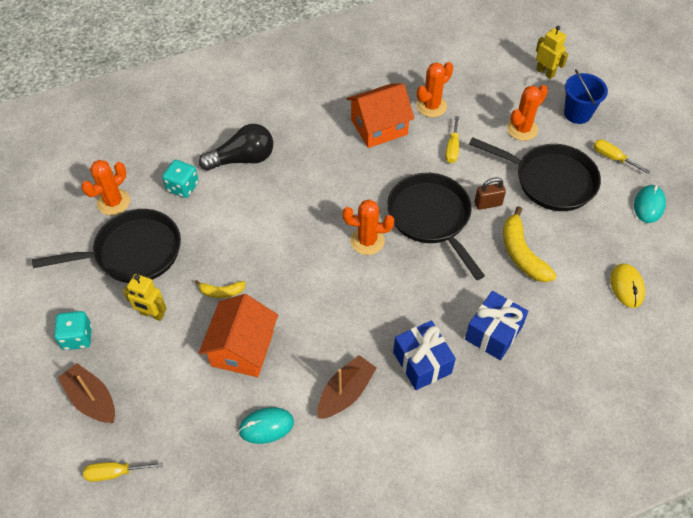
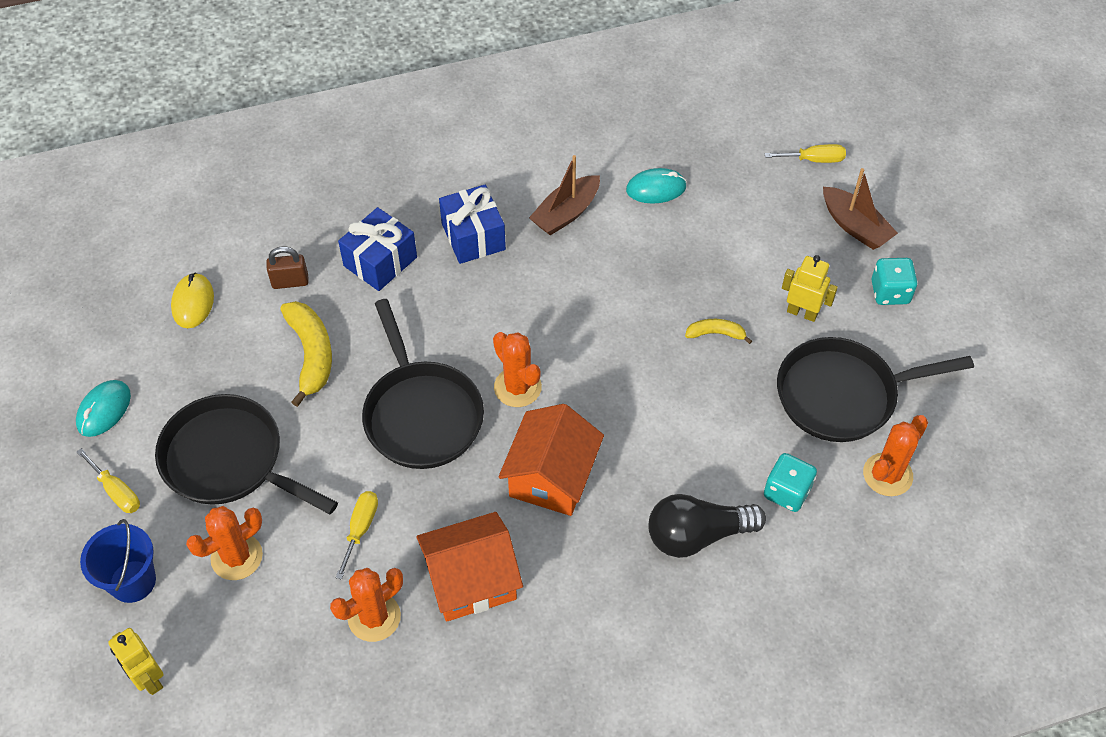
camera: 175 degrees left, 0 degrees up
(242, 348) = (685, 266): orange house -> orange house (551, 477)
(367, 241) = (517, 387): orange cactus -> orange cactus turned 45 degrees clockwise
(488, 203) = (334, 430): brown padlock -> brown padlock (290, 282)

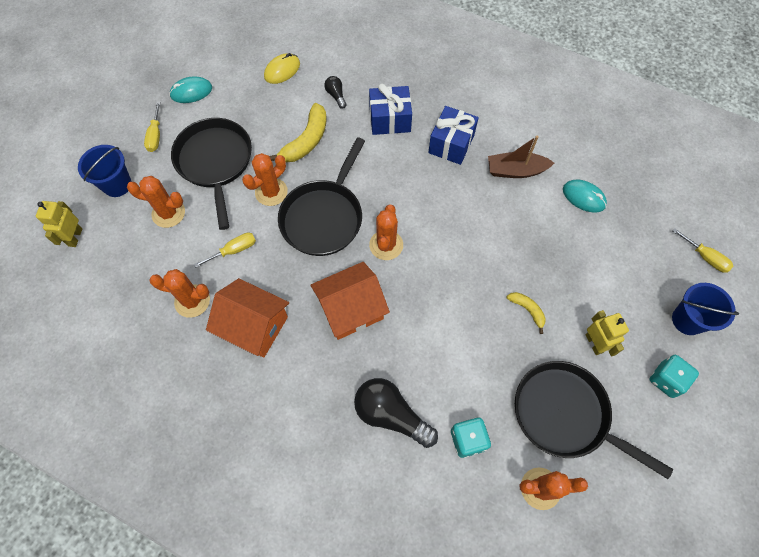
camera: 45 degrees right, 10 degrees up
(290, 282) = (336, 95): brown padlock -> black light bulb
(333, 437) = (271, 192): none -> orange cactus
(855, 226) = (688, 320): brown boat -> blue bucket

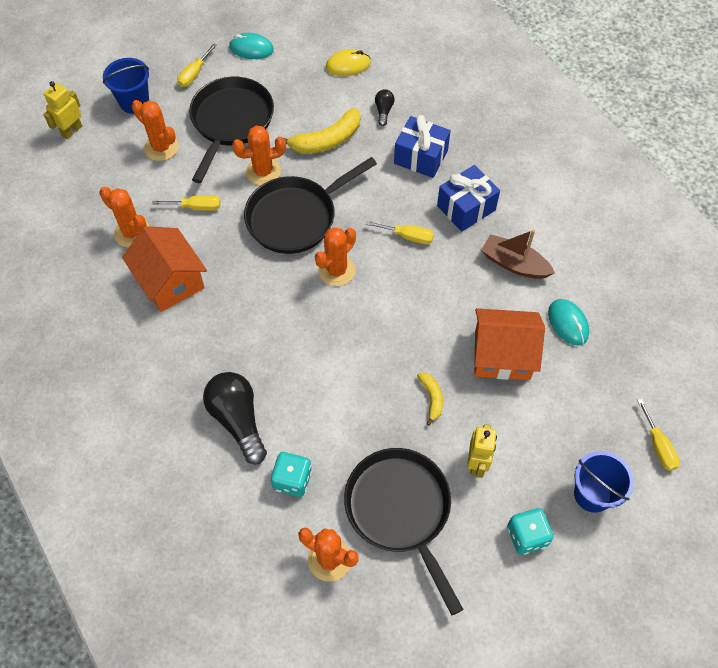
camera: 30 degrees right, 5 degrees down
(351, 309) = (265, 310): orange house -> orange house (502, 355)
(422, 189) = (407, 236): none -> yellow screwdriver

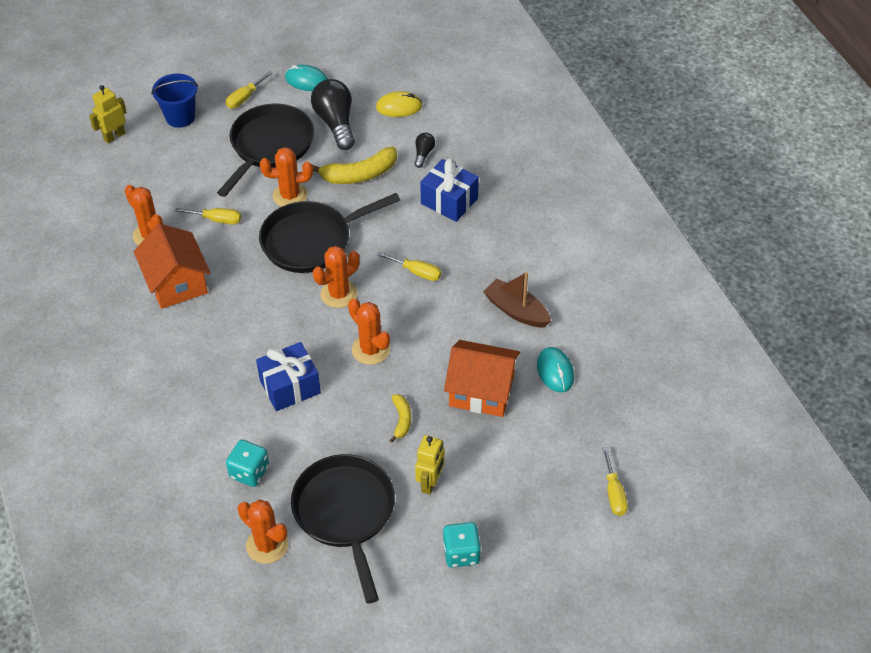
camera: 10 degrees right, 10 degrees down
(161, 147) = (196, 162): orange cactus -> orange cactus (371, 350)
(238, 420) = (211, 413): black light bulb -> black light bulb (336, 123)
(466, 208) = (482, 253): blue gift -> blue gift (290, 386)
(592, 494) = (536, 526): blue bucket -> none

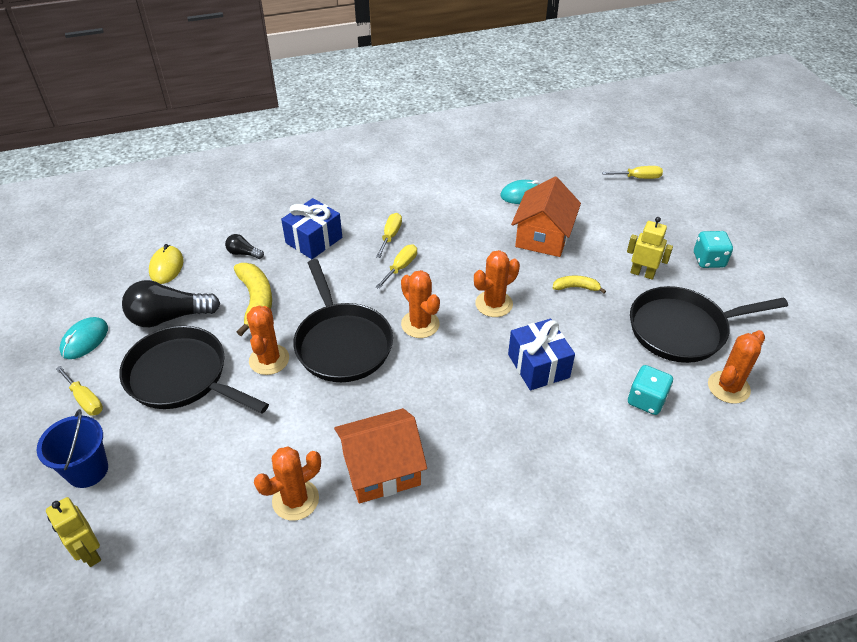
camera: 85 degrees left, 5 degrees down
(217, 220) = (288, 428): yellow screwdriver -> yellow screwdriver (390, 236)
(516, 311) = (455, 210): brown boat -> none

